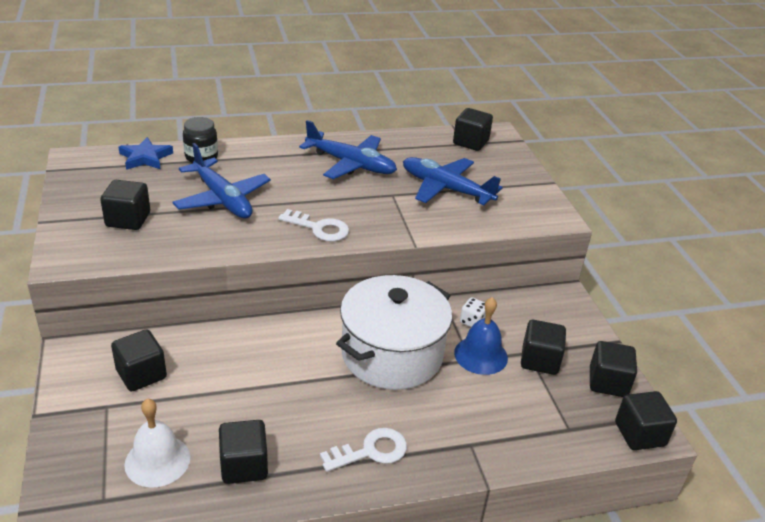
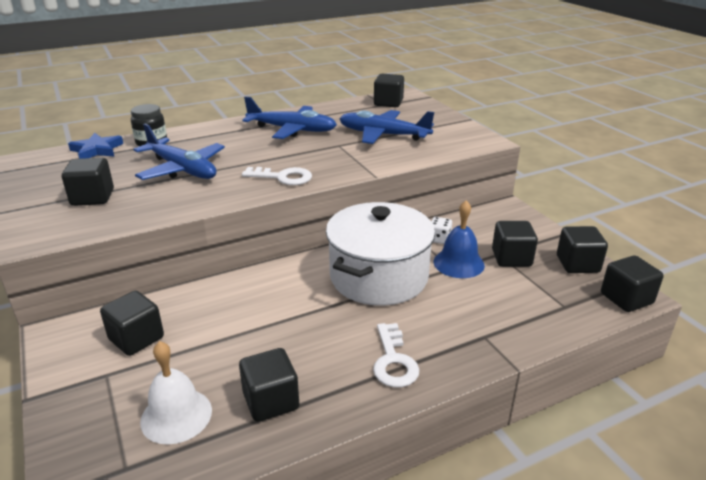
camera: 10 degrees left, 5 degrees down
(371, 451) = (393, 361): white key -> white key turned 120 degrees clockwise

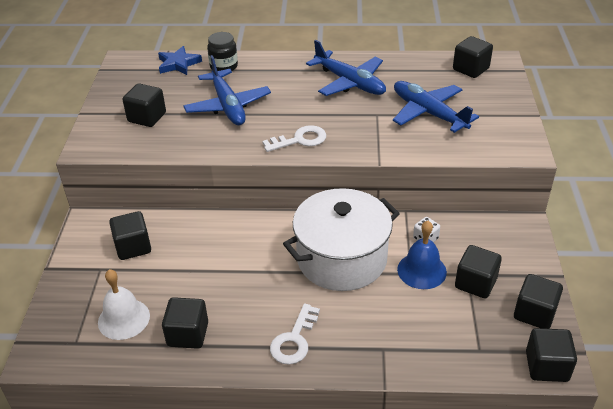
camera: 30 degrees right, 10 degrees up
(283, 177) = (300, 140): white key -> white key turned 60 degrees counterclockwise

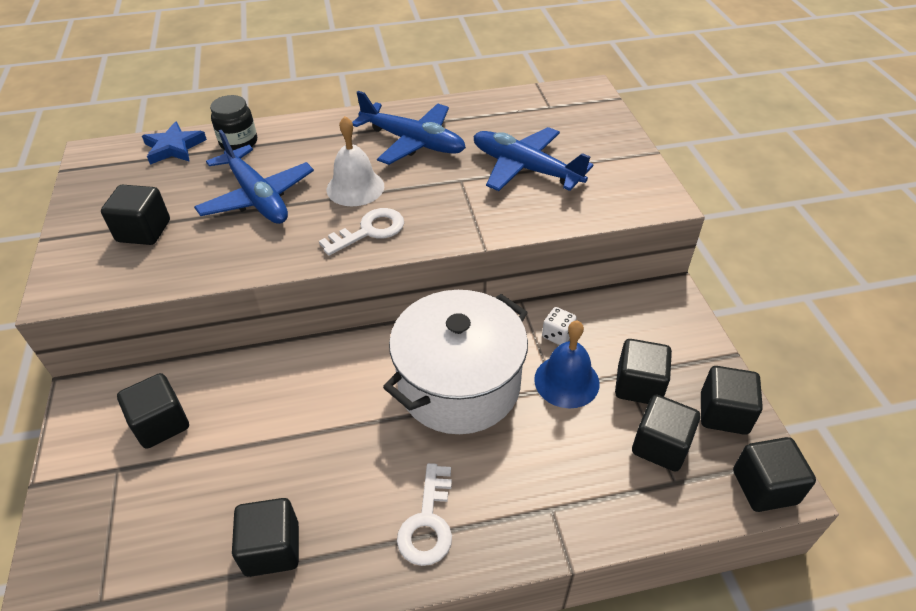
camera: 15 degrees left, 5 degrees up
(124, 319) = (169, 544): white bell -> white bell (355, 187)
(470, 69) = (557, 104): black cube -> black cube (660, 446)

